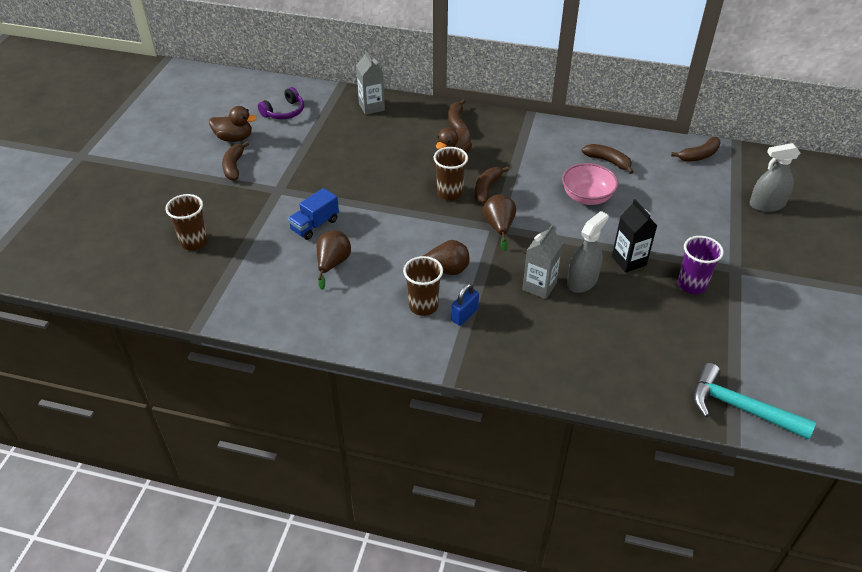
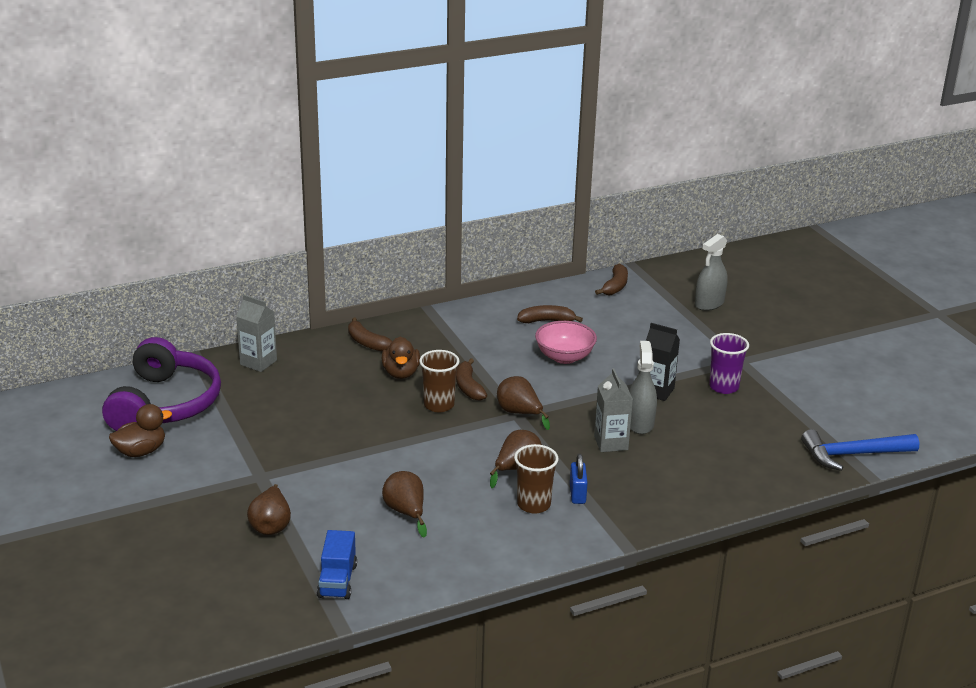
camera: 40 degrees left, 15 degrees down
(194, 242) = (233, 561): brown cup -> none
(234, 166) = (179, 477): brown banana -> none
(244, 228) = (271, 525): none -> brown pear
(284, 112) = (165, 404): purple headphones -> purple headphones, size x2.09
(315, 225) = (342, 489): blue truck -> blue truck (337, 581)
(740, 408) = (853, 455): turquoise hammer -> blue hammer

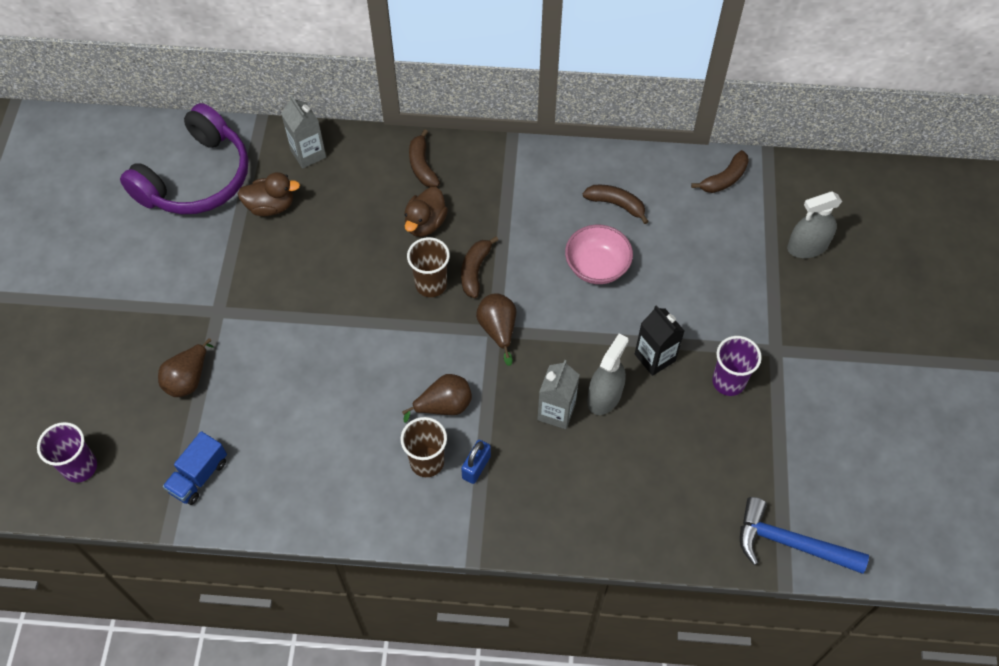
camera: 30 degrees right, 30 degrees up
(141, 451) = (141, 233): brown duck -> brown duck (271, 206)
(214, 614) = (80, 467): none -> purple cup
(406, 512) = (309, 417): brown pear -> none

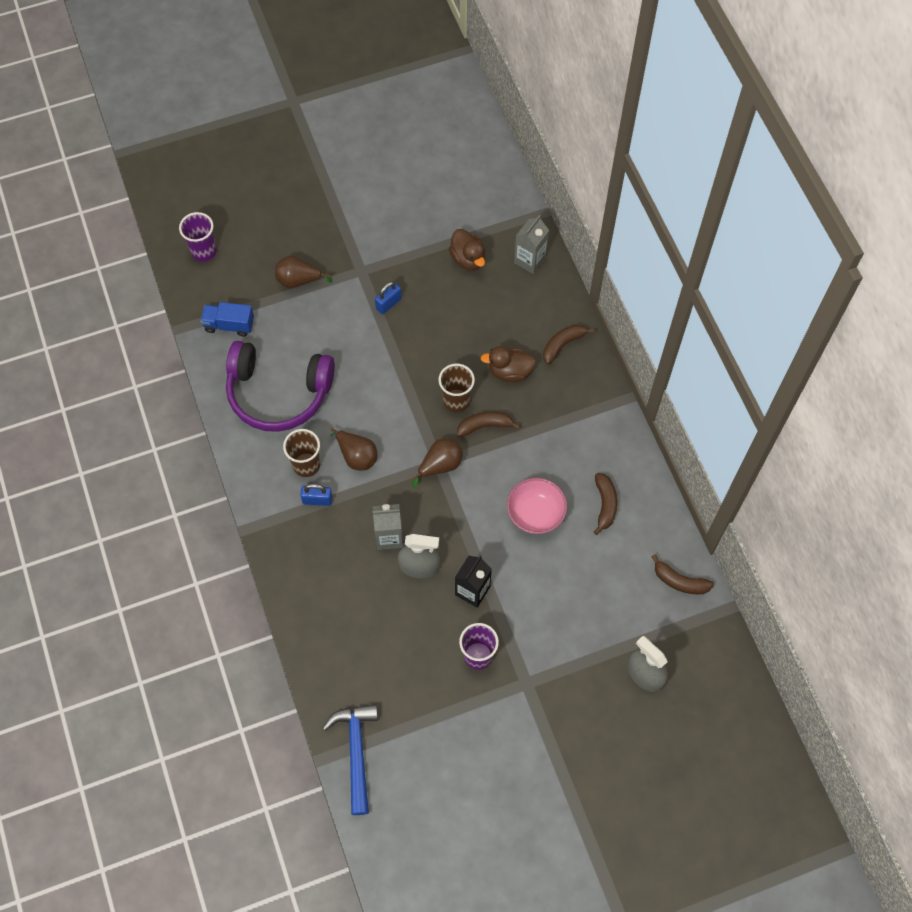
camera: 65 degrees right, 5 degrees up
(196, 178) = (466, 198): purple headphones -> purple headphones (278, 393)
(276, 301) = (388, 304): none -> blue padlock

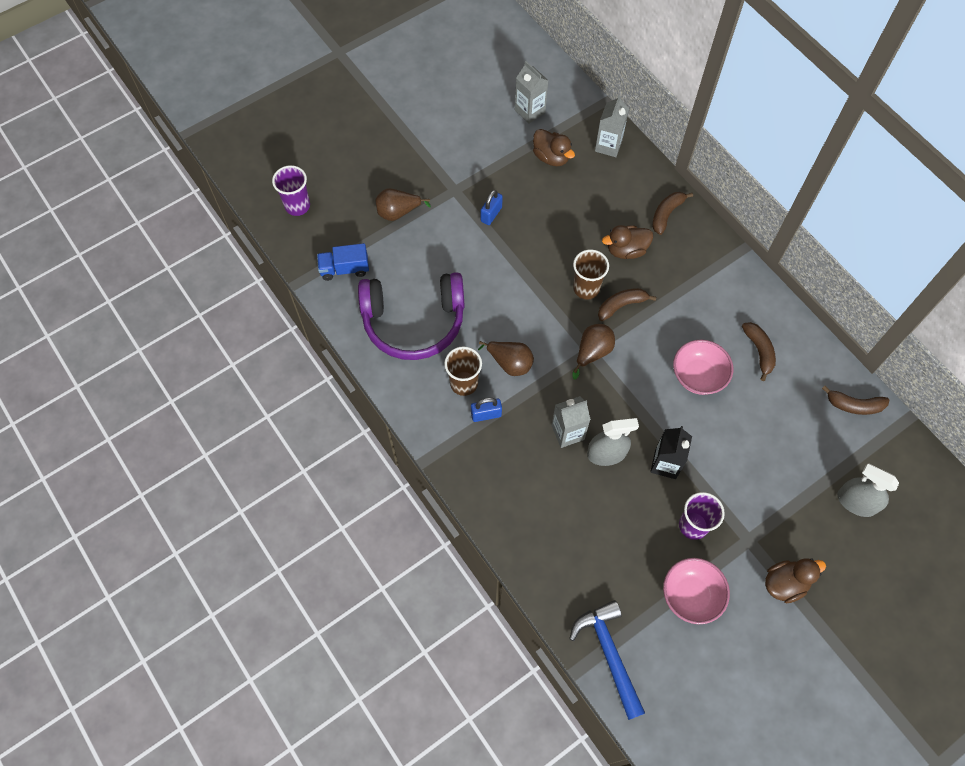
camera: 15 degrees left, 0 degrees up
(452, 719) = (691, 595): none -> pink bowl
(463, 206) = (530, 111): none -> grey carton
(546, 732) = (785, 583): none -> brown duck

